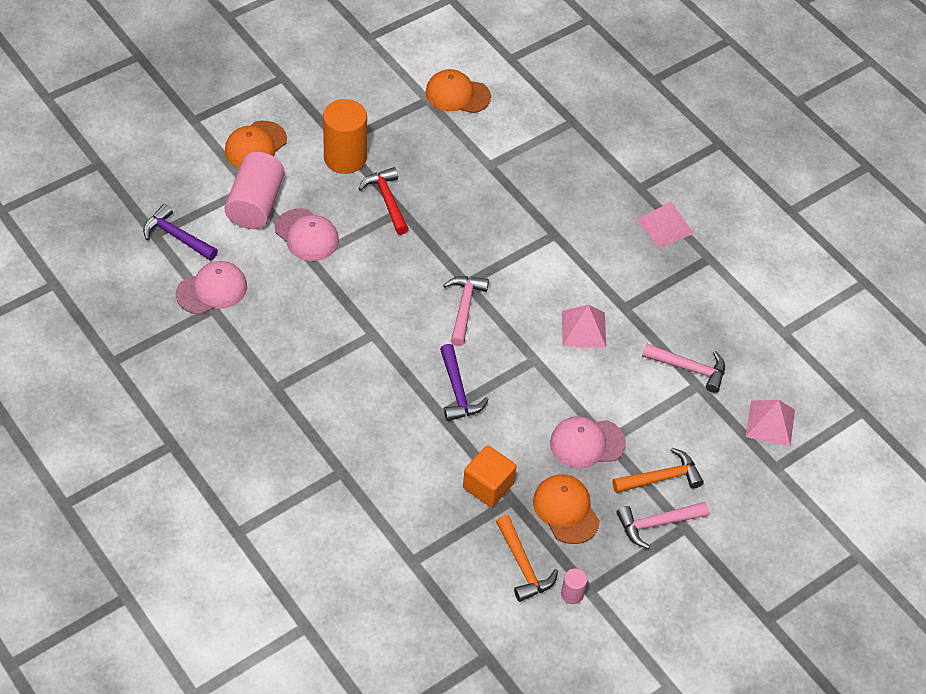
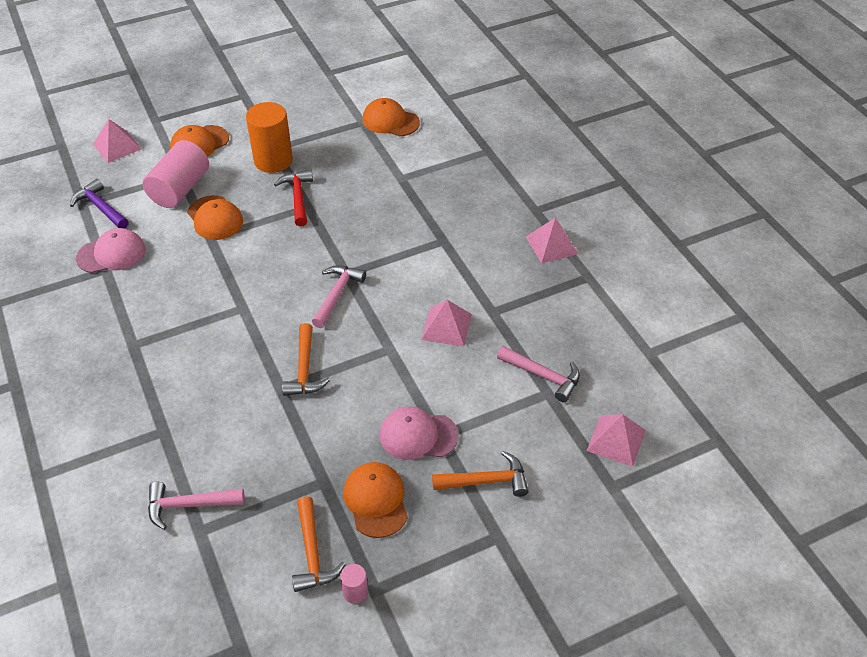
camera: 15 degrees right, 5 degrees down
(163, 159) = (117, 146): none -> pink pyramid
(307, 235) = (215, 218): pink cap -> orange cap
(458, 391) = (304, 369): purple hammer -> orange hammer
(488, 486) = (303, 465): orange cube -> none
(656, 524) = (468, 528): pink hammer -> pink hammer (189, 505)

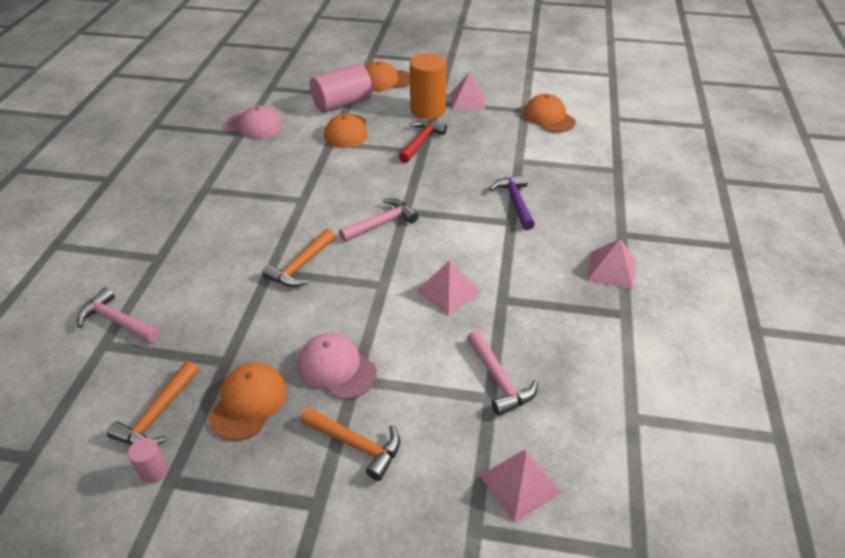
camera: 35 degrees right, 5 degrees down
(100, 207) = (278, 94): purple hammer -> purple hammer (515, 202)
(117, 146) = (329, 62): pink pyramid -> pink pyramid (467, 101)

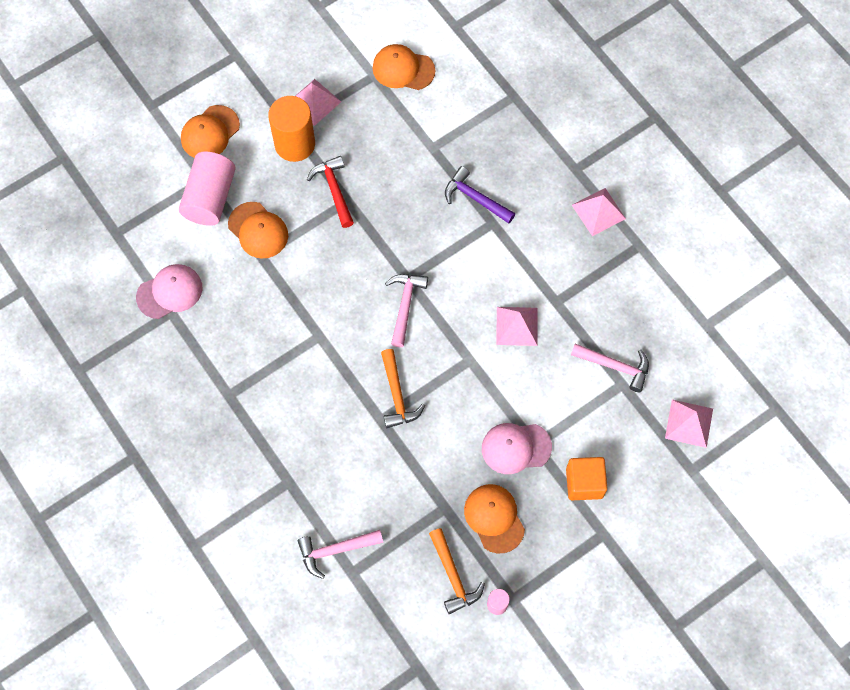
camera: 45 degrees left, 25 degrees up
(356, 445) = (584, 483): orange hammer -> orange cube

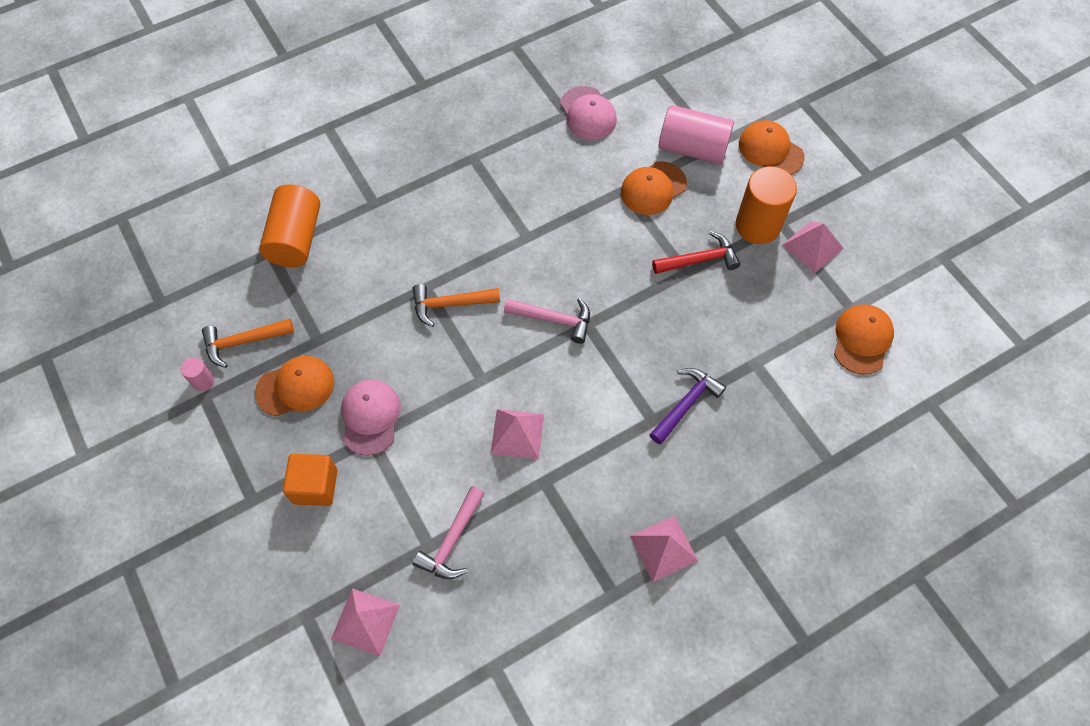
camera: 95 degrees right, 5 degrees down
(335, 550) = (295, 239): pink hammer -> orange cylinder

